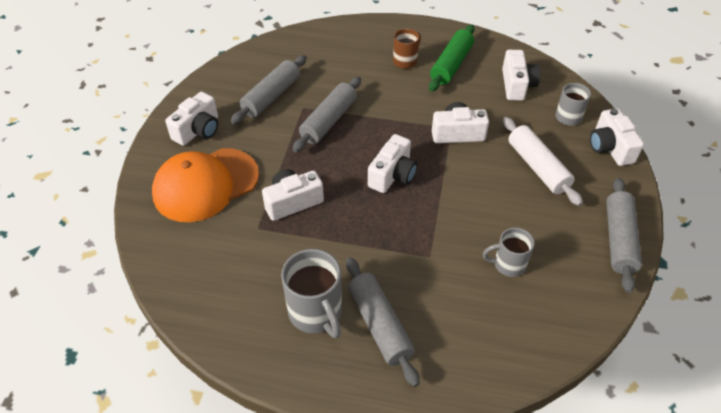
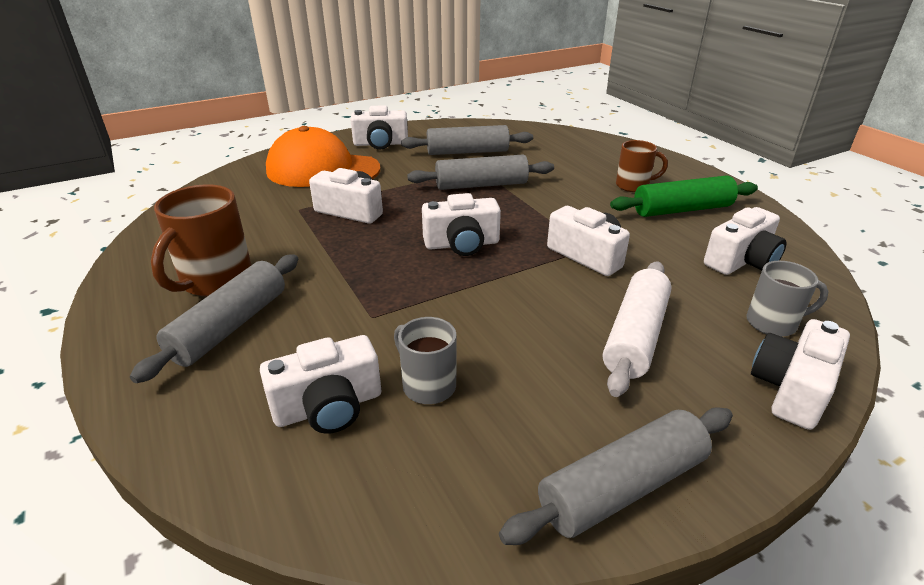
camera: 50 degrees right, 15 degrees down
(316, 313) = (215, 281): grey mug -> brown mug
(492, 311) = (328, 407): none -> white camera

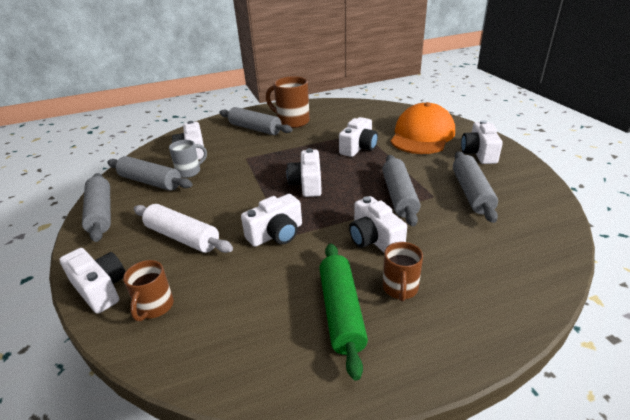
camera: 100 degrees right, 0 degrees up
(476, 441) = (151, 182): none -> grey rolling pin
(741, 261) = (237, 323): white camera -> white camera (374, 239)
(773, 323) = (155, 307): grey mug -> brown mug

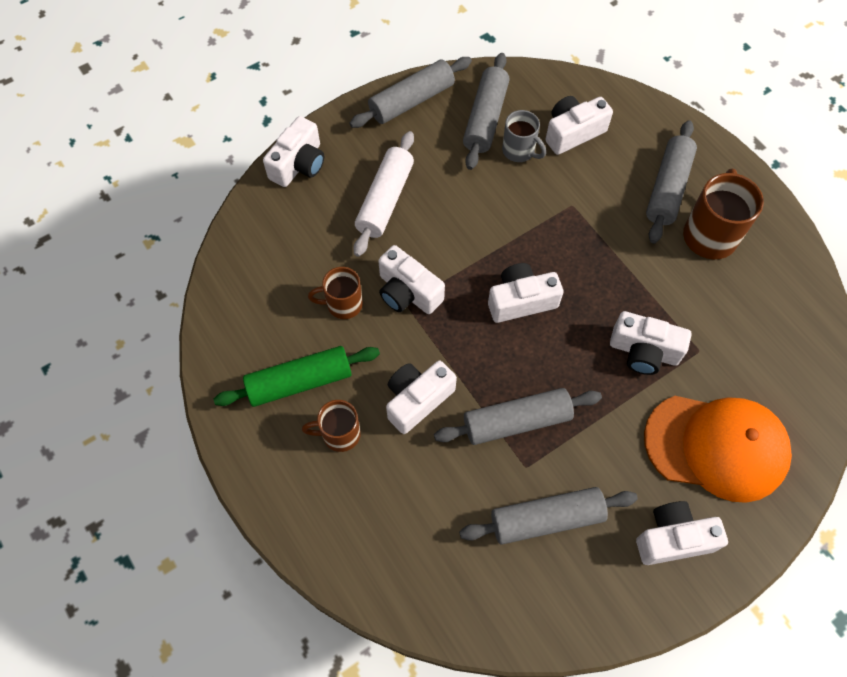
camera: 75 degrees right, 30 degrees up
(155, 307) = (283, 220): brown mug -> brown mug (343, 304)

